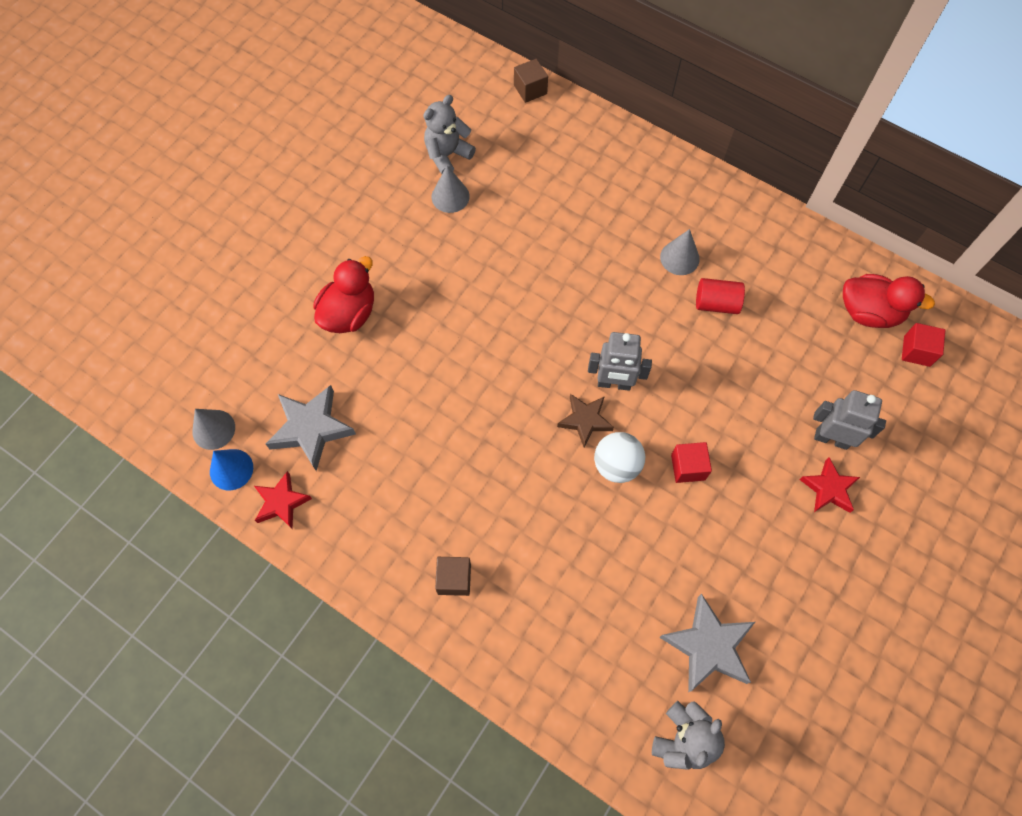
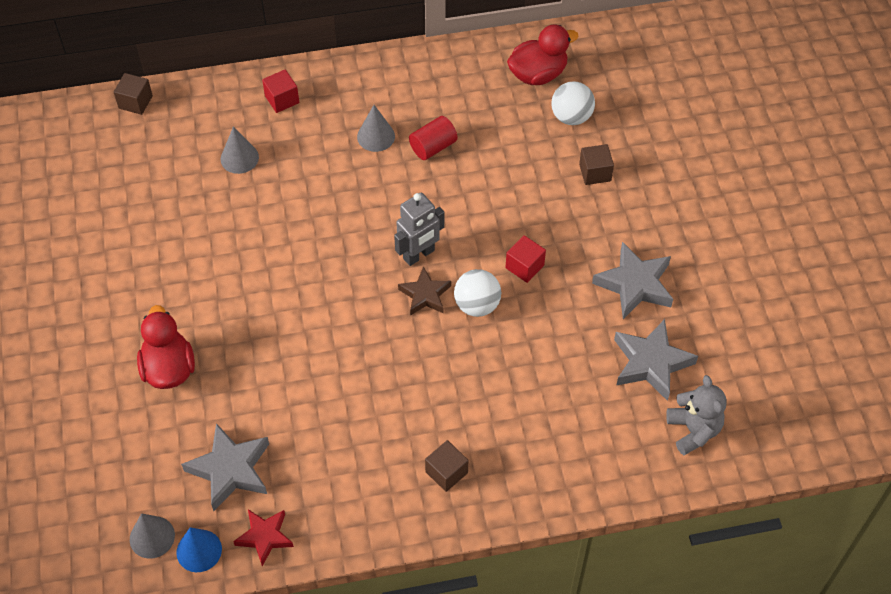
camera: 45 degrees left, 10 degrees down
(447, 155) = (120, 197): grey teddy bear -> none
(450, 196) = (156, 225): grey cone -> grey cone (239, 158)
(765, 566) = (635, 284): none -> grey star
(828, 488) = (624, 205): red star -> none
(831, 438) = (595, 172): grey robot -> brown cube
(861, 373) = (571, 117): none -> white ball
(916, 351) = (591, 75): red cube -> red cube (282, 99)

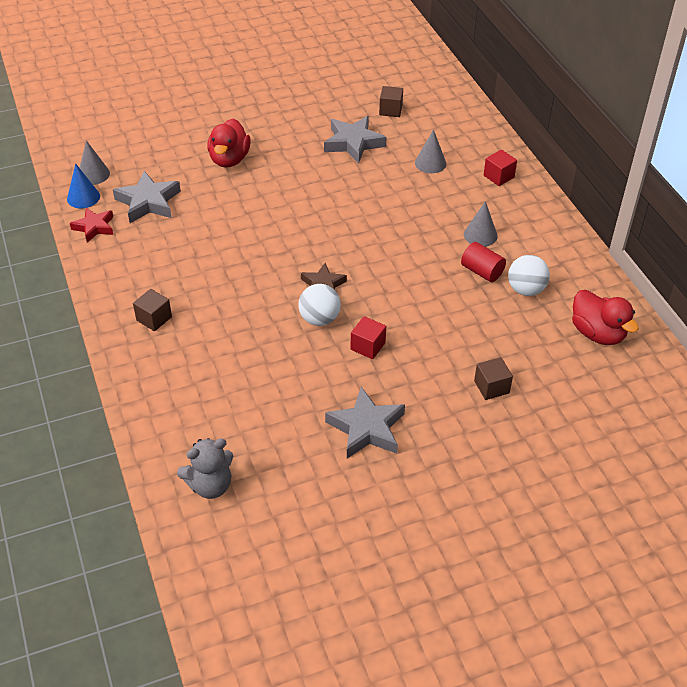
camera: 80 degrees right, 10 degrees down
(135, 102) = (465, 103): brown cube -> brown cube (390, 110)
(169, 368) = (229, 159): red duck -> red duck turned 120 degrees clockwise
(419, 255) = (363, 277): grey robot -> none
(571, 117) = (554, 363): white ball -> white ball (526, 289)
(651, 363) = (280, 447): grey star -> grey star (353, 143)

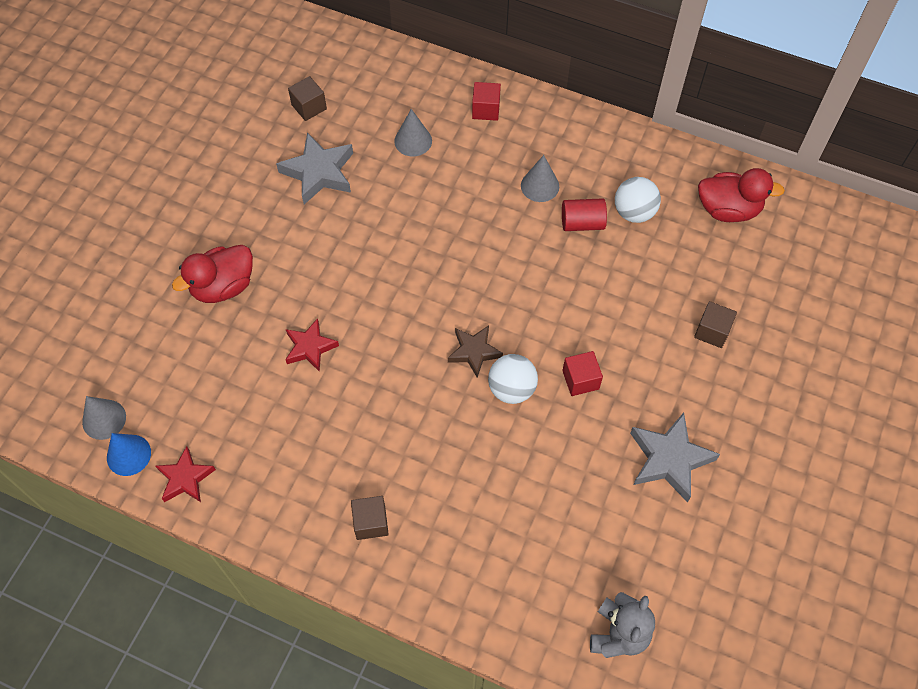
camera: 45 degrees left, 15 degrees up
(148, 202) = (203, 403): grey star -> none
(229, 159) = (223, 286): red duck -> red duck turned 90 degrees clockwise
(235, 217) = (310, 347): none -> red star

